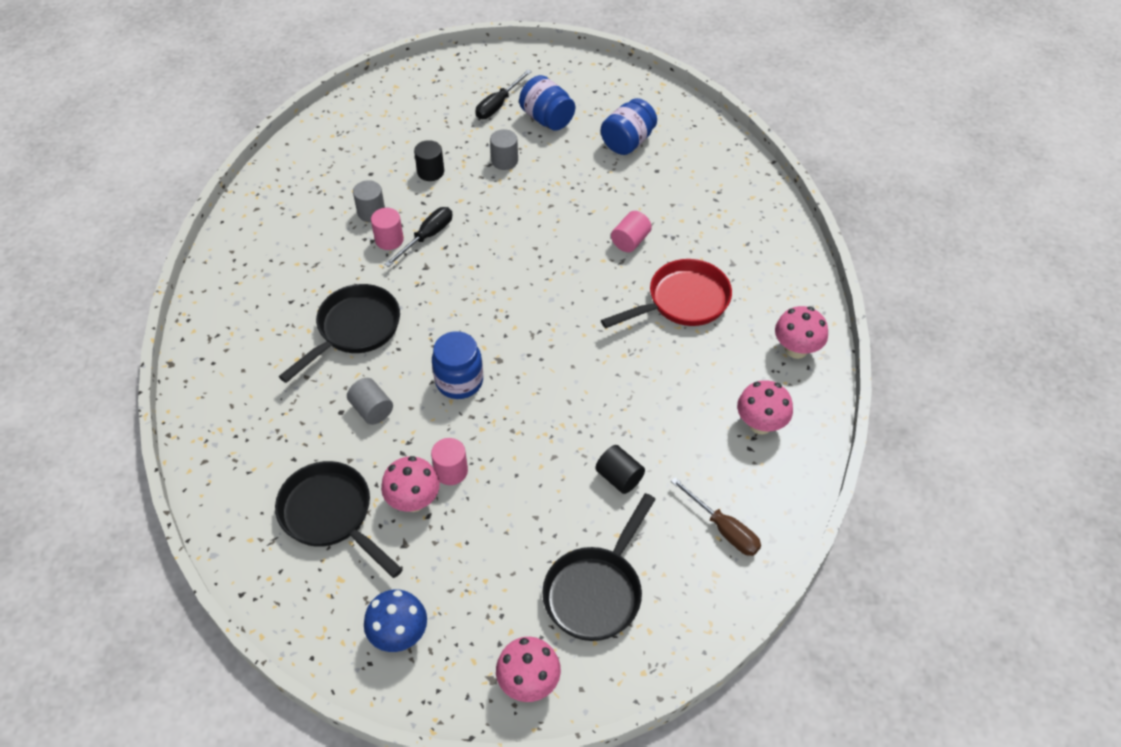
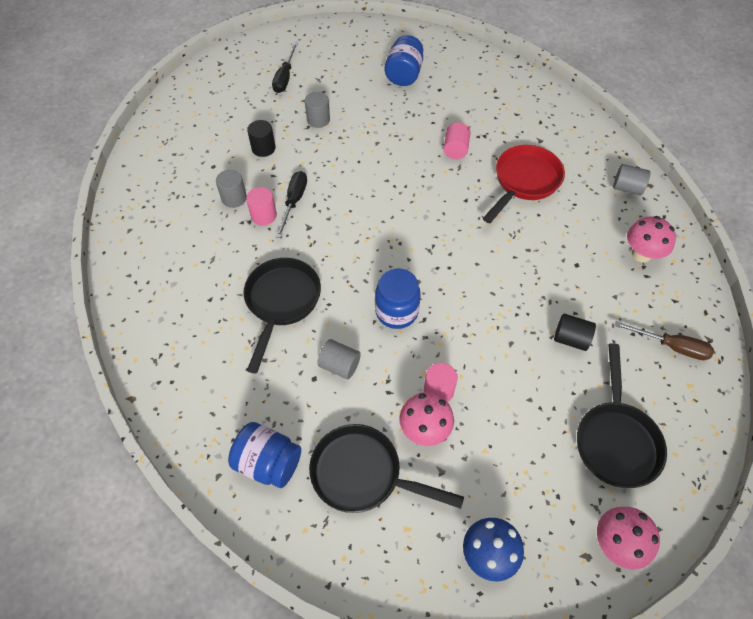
camera: 25 degrees left, 5 degrees up
(547, 119) = (330, 76): blue jar -> blue jar (268, 462)
(796, 349) = (627, 188): pink mushroom -> grey cylinder

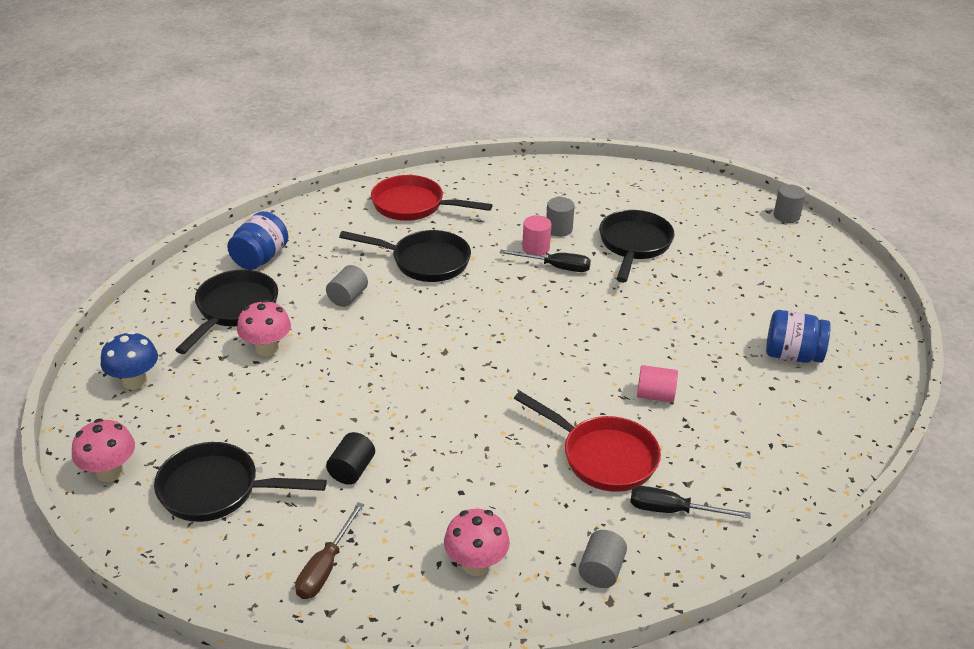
camera: 90 degrees right, 20 degrees down
(178, 318) = (413, 206): none -> red pan
(263, 148) = (634, 245): black cylinder -> black pan
(285, 77) = (756, 257): black screwdriver -> black screwdriver (673, 510)
(318, 120) = (688, 283): grey cylinder -> grey cylinder (786, 216)
(396, 311) = (406, 335): blue jar -> none
(438, 390) = (307, 360): pink cylinder -> none

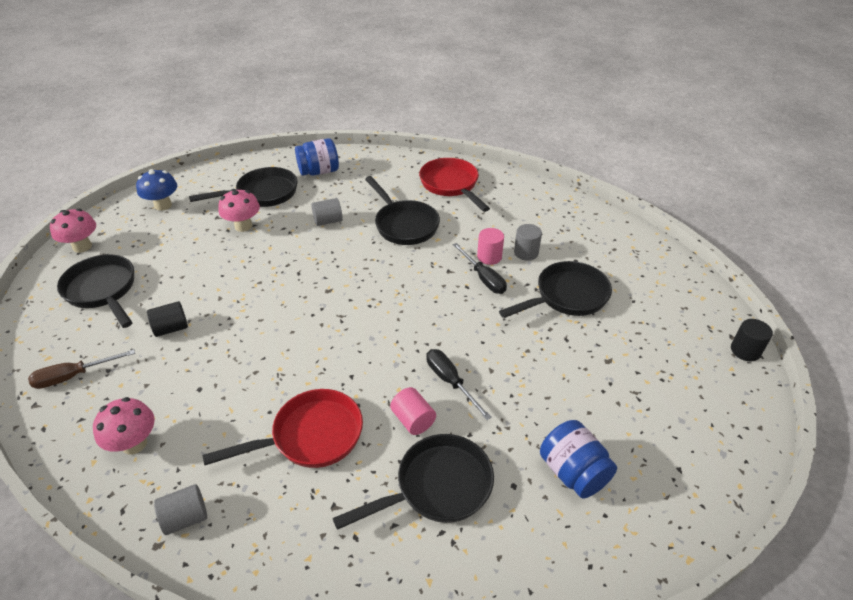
camera: 45 degrees right, 5 degrees up
(603, 457) = (310, 436): red pan -> red pan turned 105 degrees counterclockwise
(673, 510) = (293, 518): black screwdriver -> black screwdriver (450, 382)
(731, 422) = (437, 487): none -> black pan
(786, 216) = (745, 350): grey cylinder -> black cylinder

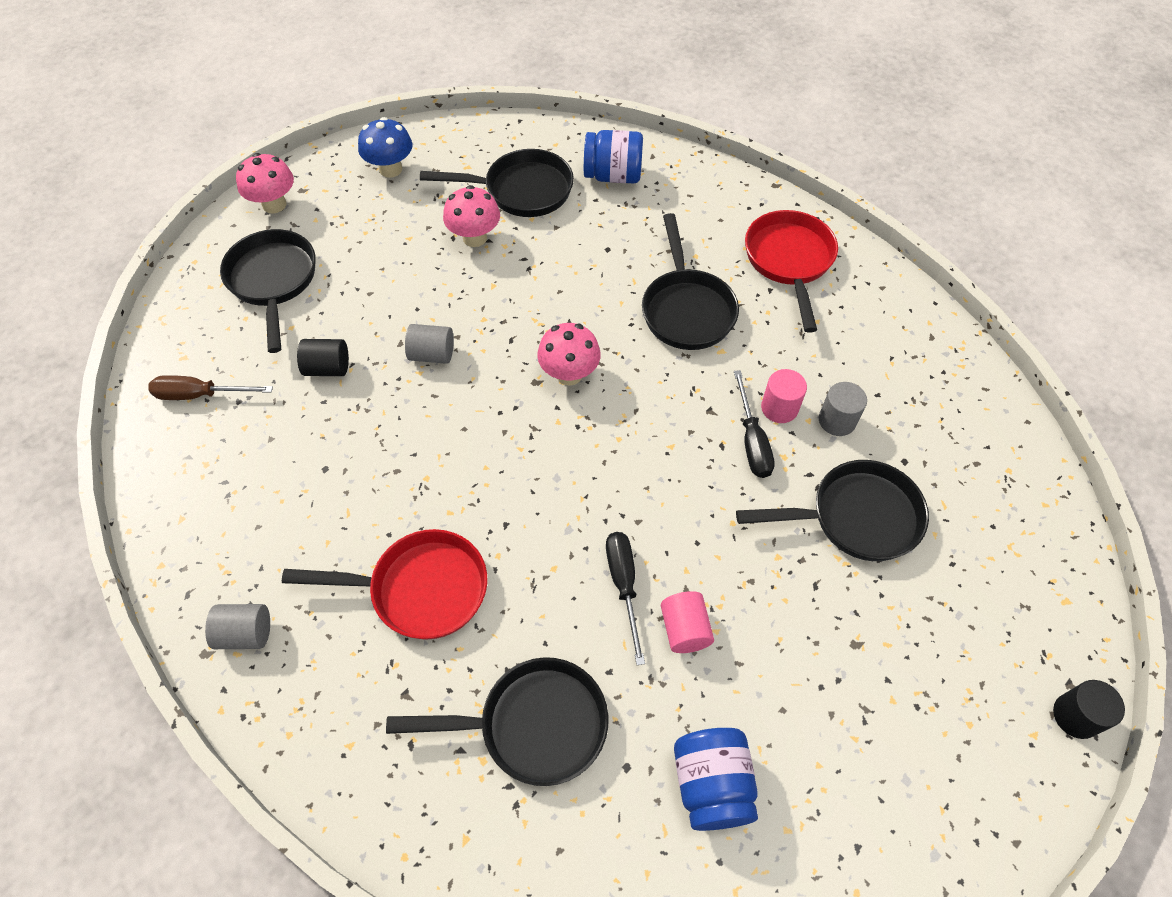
camera: 25 degrees right, 15 degrees up
(134, 444) = (229, 514): pink mushroom -> pink mushroom (569, 374)
(328, 221) = (586, 267): grey cylinder -> grey cylinder (432, 354)
(413, 420) = (550, 620): pink cylinder -> pink cylinder (684, 629)

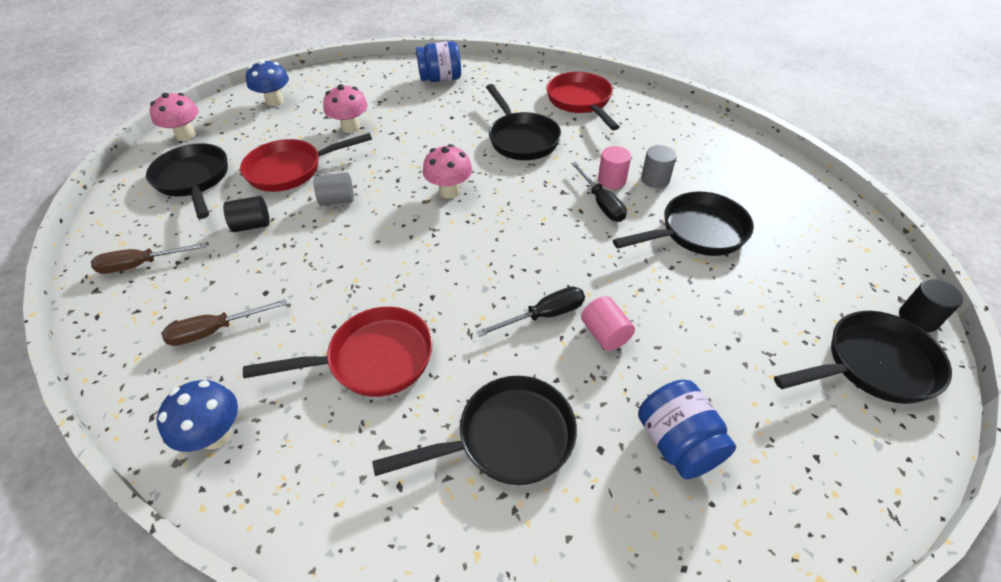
camera: 15 degrees left, 10 degrees down
(245, 633) = (215, 435): grey cylinder -> blue mushroom
(264, 506) = (215, 330): none -> brown screwdriver
(388, 292) = (291, 170): none -> red pan
(521, 190) = (377, 97): black pan -> black pan (872, 365)
(624, 585) = (544, 315): black screwdriver -> black screwdriver turned 90 degrees clockwise

